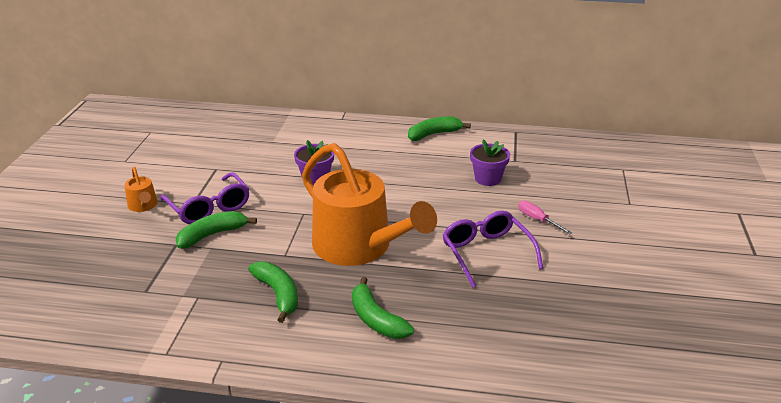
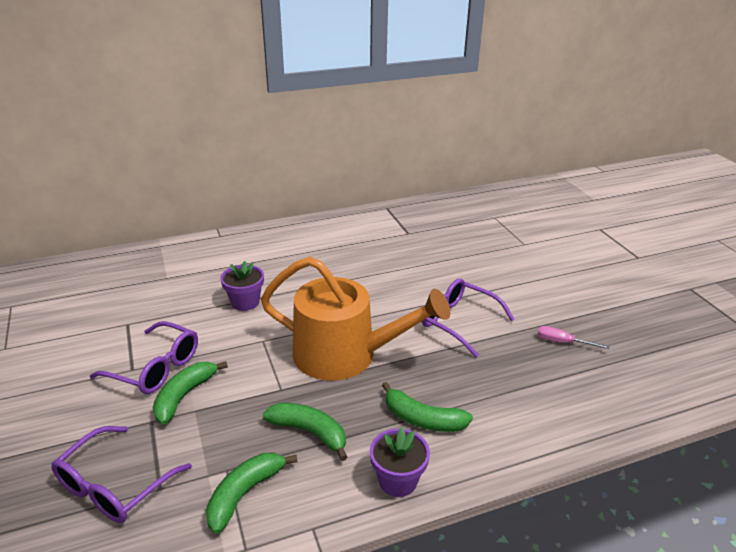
camera: 30 degrees left, 0 degrees up
(119, 278) = (114, 486): none -> purple glasses
(143, 206) = (73, 392): orange watering can -> none
(434, 134) = (320, 228): green banana -> green banana (244, 494)
(487, 179) = (400, 255): purple flower pot -> purple flower pot (398, 480)
(537, 220) = (471, 279): pink screwdriver -> pink screwdriver (562, 342)

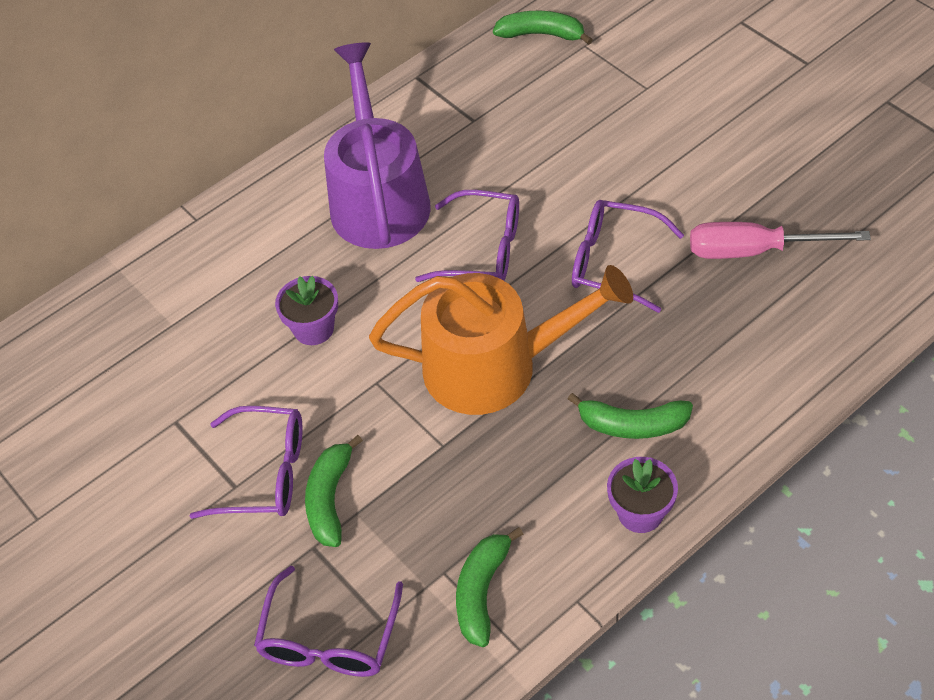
camera: 15 degrees left, 20 degrees up
(309, 432) = (511, 490): green banana -> green banana (541, 34)
(328, 253) = (378, 198): none -> purple watering can
(376, 293) = (483, 250): none -> purple glasses
(562, 342) = (754, 251): pink screwdriver -> pink screwdriver, size x1.90

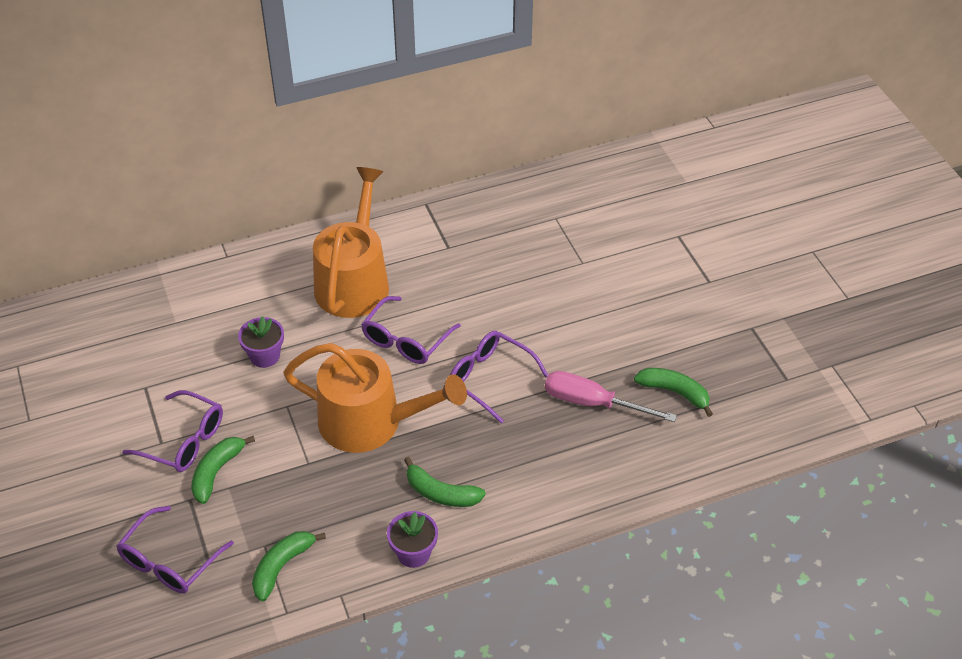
camera: 15 degrees right, 5 degrees down
(378, 198) = (354, 281): purple watering can -> orange watering can
(483, 250) = (406, 340): purple glasses -> purple glasses turned 90 degrees clockwise
(541, 34) = (529, 201): green banana -> green banana (674, 392)

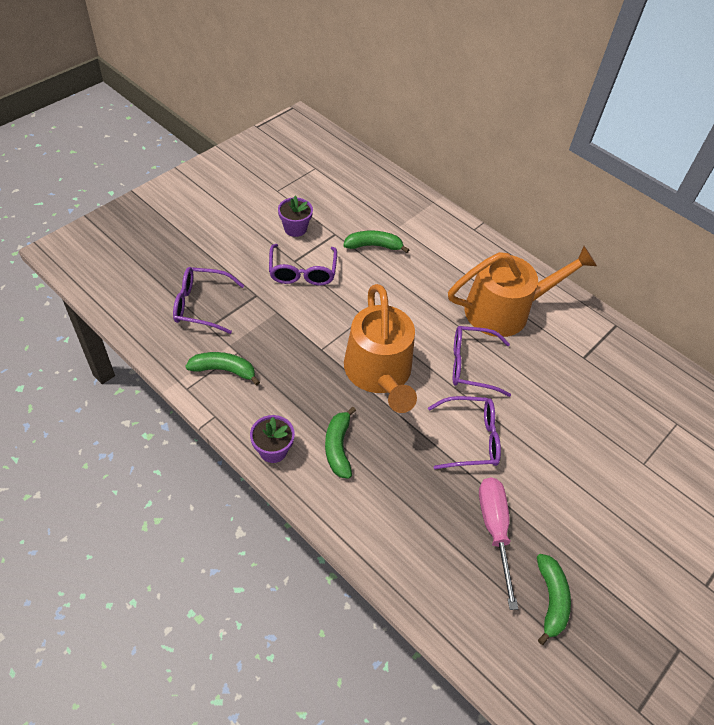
camera: 60 degrees right, 5 degrees up
(217, 472) = (286, 300): green banana -> green banana (373, 246)
(265, 356) = (400, 286): purple flower pot -> purple flower pot (295, 228)
(489, 378) = (471, 438): purple glasses -> purple glasses turned 75 degrees clockwise

